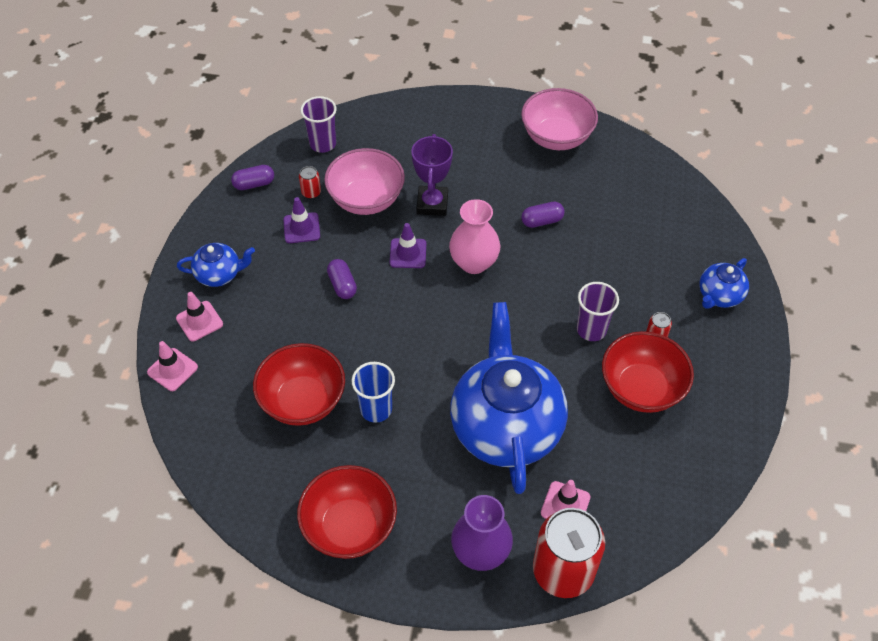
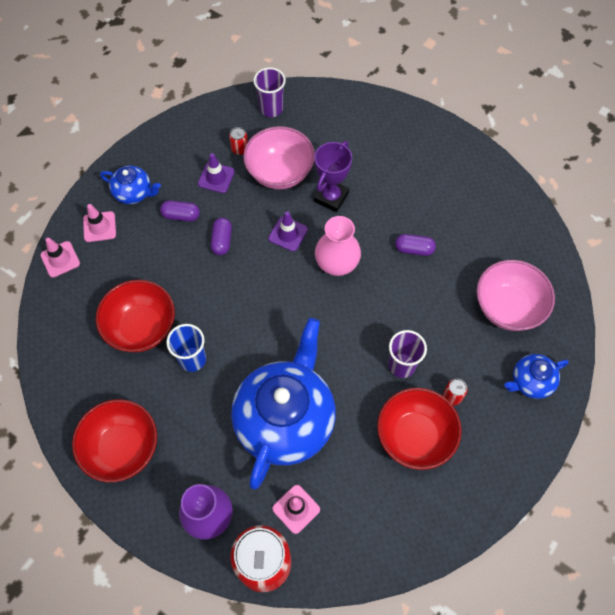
camera: 25 degrees right, 10 degrees up
(254, 184) = (199, 124): purple capsule -> purple capsule (181, 215)
(556, 137) = (469, 176): pink bowl -> pink bowl (508, 307)

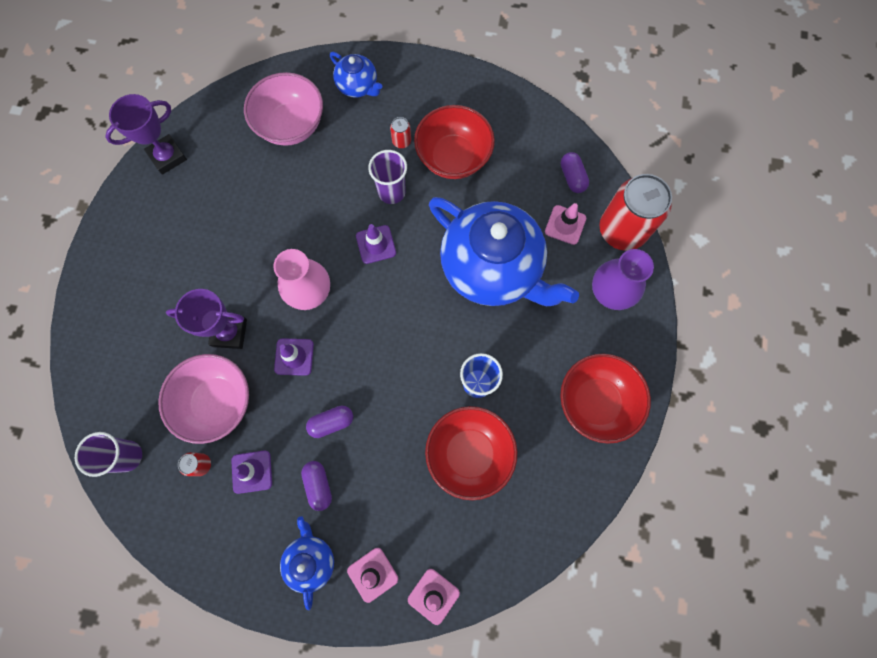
camera: 115 degrees left, 10 degrees up
(285, 419) = (492, 268): blue teapot -> blue teapot turned 135 degrees counterclockwise
(356, 331) = (376, 244): none -> purple traffic cone
(414, 249) = (261, 227): purple capsule -> purple capsule (572, 177)
(513, 202) = (167, 157): none -> purple trophy

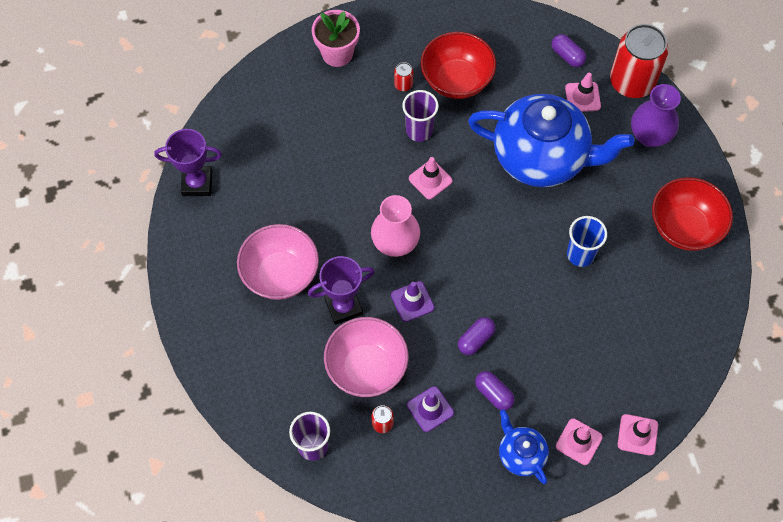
camera: 25 degrees left, 10 degrees down
(167, 157) = (197, 183): purple trophy -> purple trophy turned 60 degrees clockwise
(291, 125) = (296, 111): pink bowl -> pink bowl (280, 274)
(358, 86) = (337, 53): blue teapot -> pink flower pot
(376, 244) = (430, 180): purple traffic cone -> pink traffic cone
(469, 453) = (604, 312): red bowl -> none

